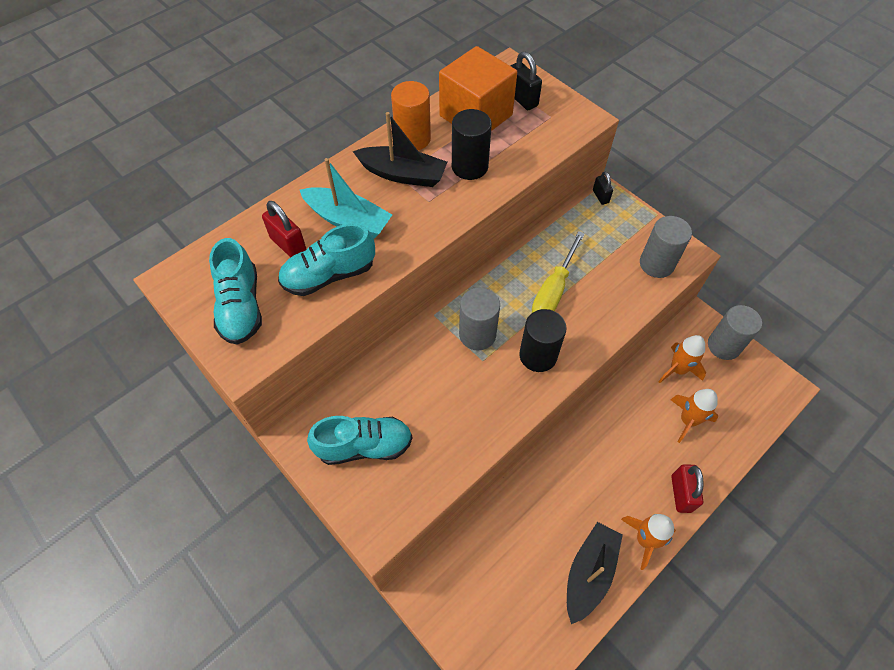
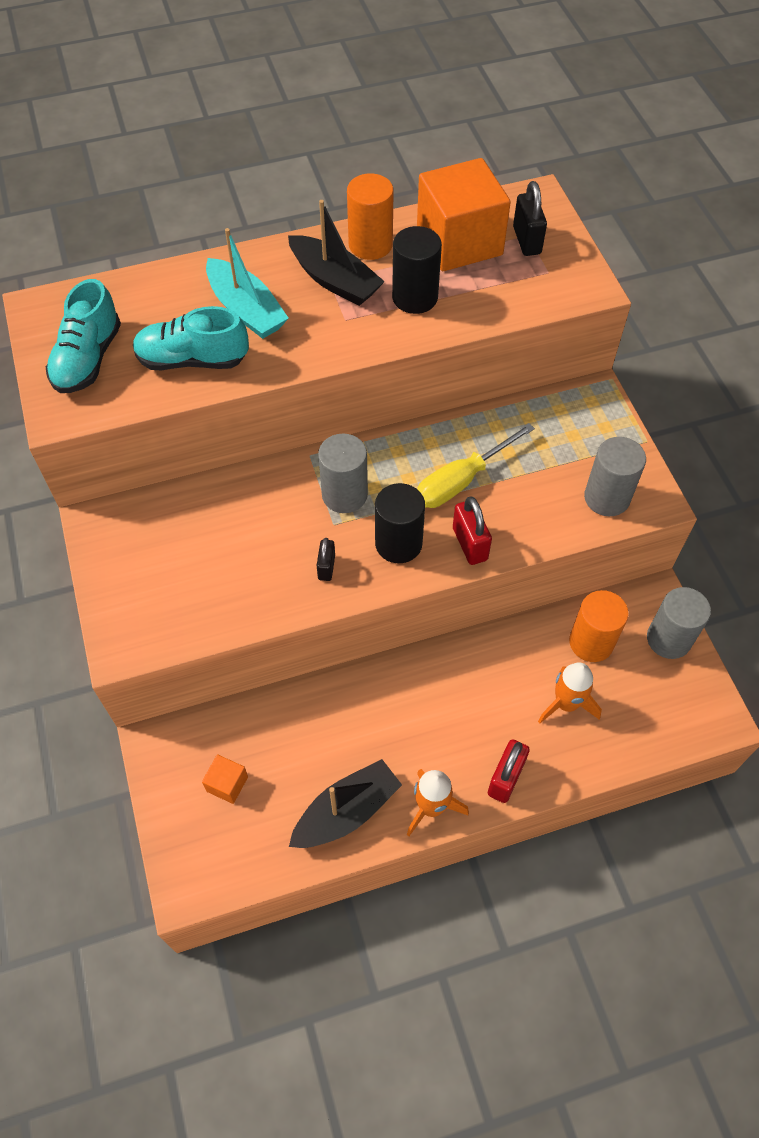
camera: 25 degrees right, 0 degrees up
(288, 245) = (170, 314): red padlock -> red padlock (470, 544)
(364, 446) = (157, 560): turquoise shoe -> none
(491, 595) = (227, 784): none -> orange cube
(600, 196) = (588, 395): black padlock -> black padlock (326, 567)
(677, 369) = (591, 642): orange rocket -> orange cylinder

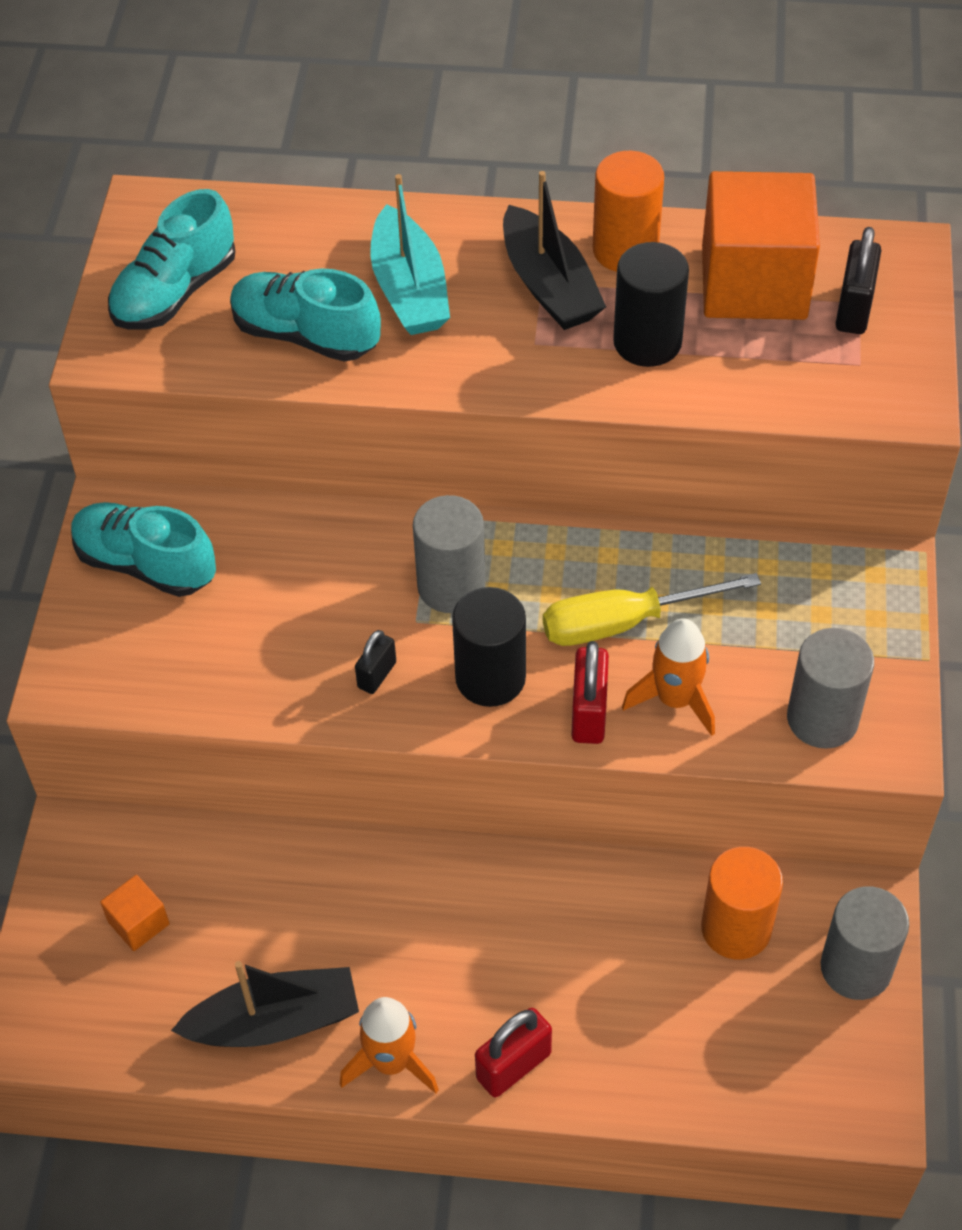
camera: 25 degrees right, 5 degrees down
(137, 549) = (146, 564): none -> turquoise shoe
(566, 704) = (654, 999): orange rocket -> orange rocket (675, 700)

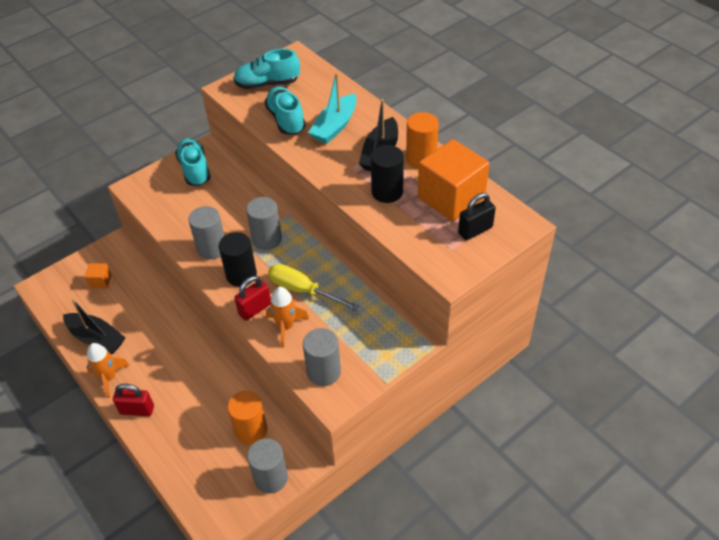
camera: 45 degrees right, 5 degrees down
(377, 675) = (212, 248): black padlock -> grey cylinder

